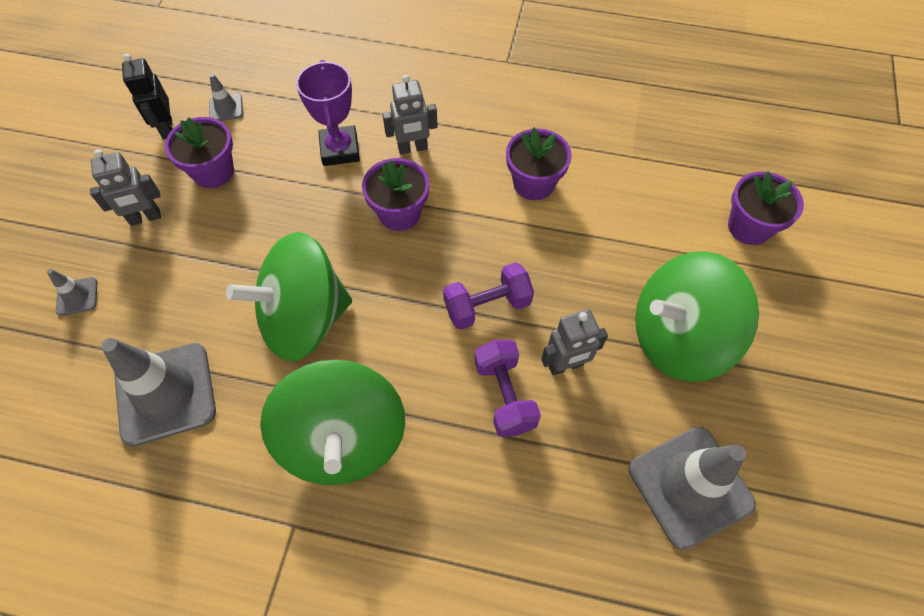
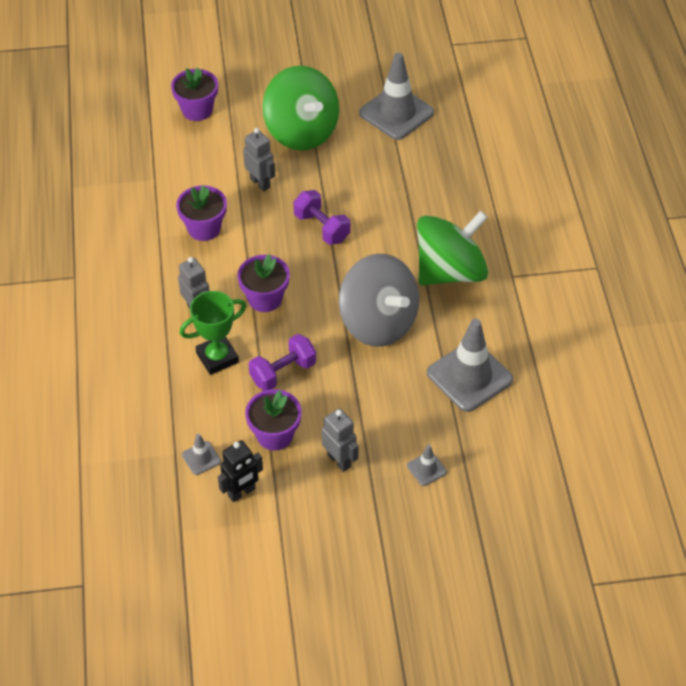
camera: 110 degrees left, 10 degrees down
(304, 319) = (378, 322): green spinning top -> grey spinning top
(340, 150) = (217, 357): purple trophy -> green trophy
(504, 395) = (382, 203): purple dumbbell -> purple dumbbell (283, 372)
(565, 365) = (347, 179): grey robot -> grey robot (260, 183)

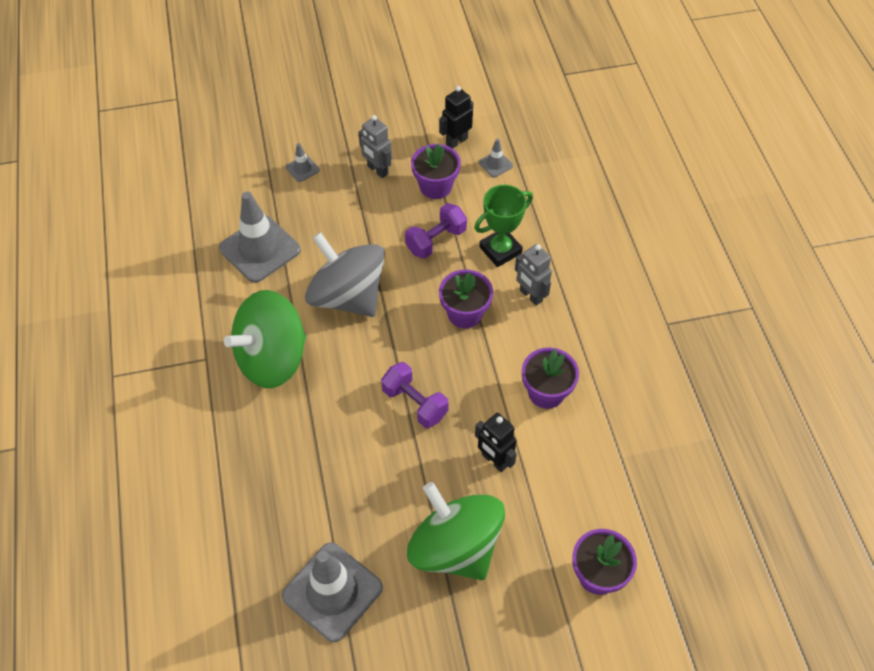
camera: 175 degrees right, 5 degrees up
(260, 183) = (494, 460): grey robot -> black robot

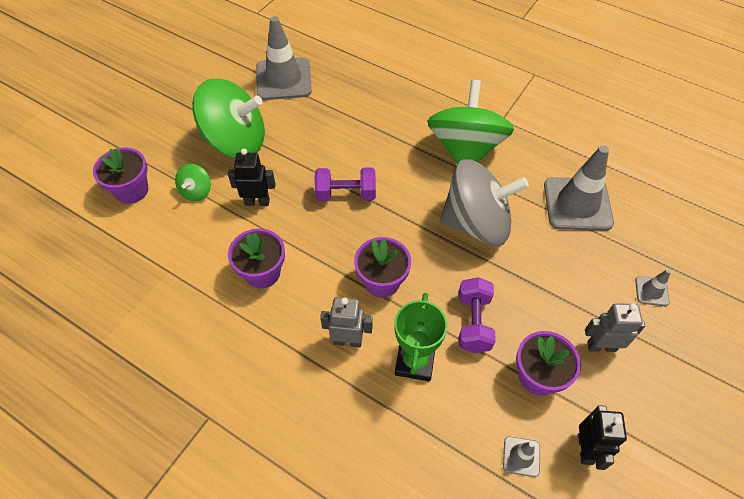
camera: 135 degrees right, 0 degrees up
(539, 519) = (196, 191): none -> green spinning top

